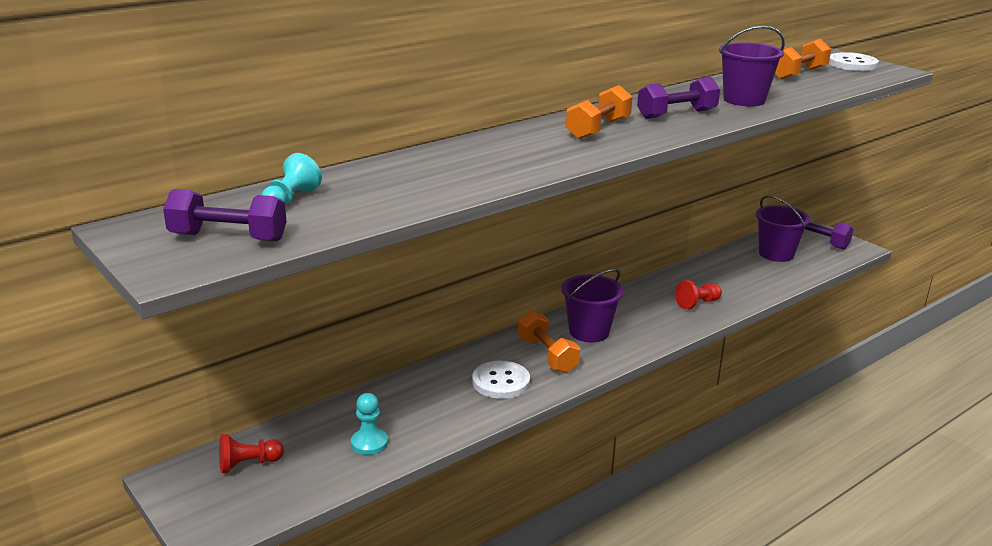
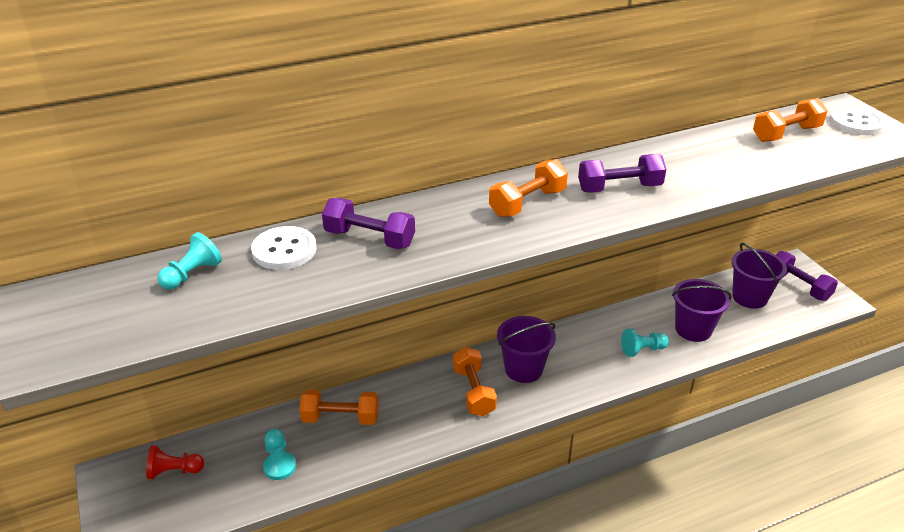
camera: 15 degrees right, 10 degrees up
(228, 237) = (113, 321): purple dumbbell -> purple dumbbell (369, 238)
(417, 394) = (340, 418): none -> orange dumbbell
(501, 382) = (419, 416): white button -> white button (284, 250)
(697, 303) = (642, 350): red pawn -> turquoise pawn
(744, 100) = (703, 172): purple bucket -> purple bucket (693, 329)

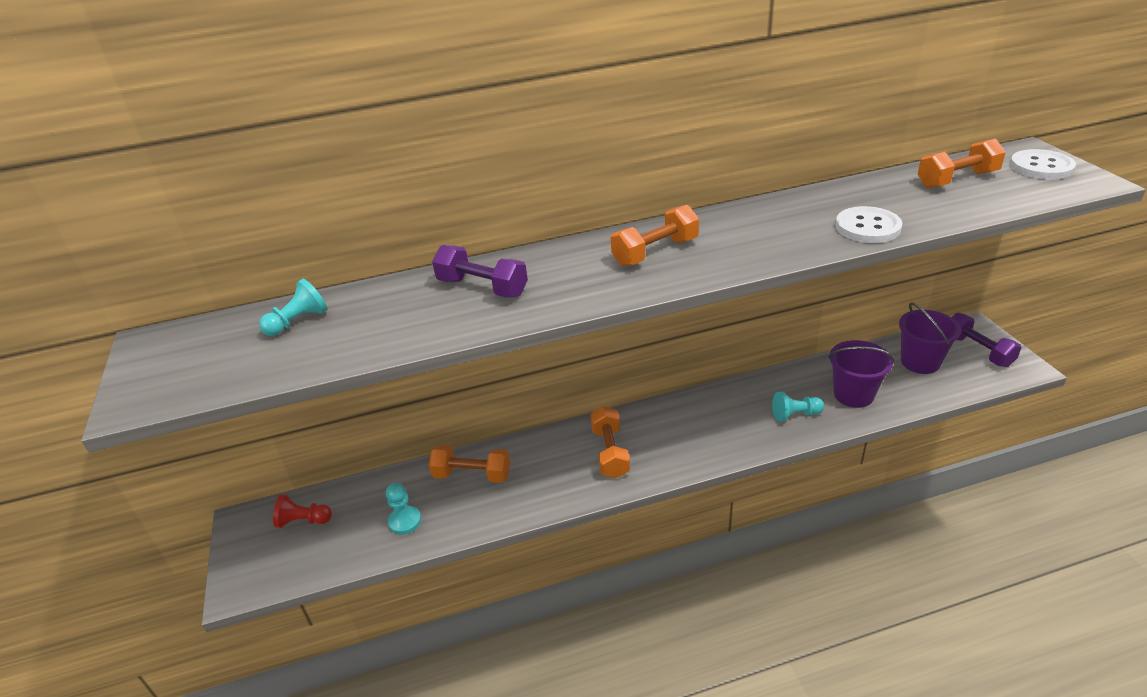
camera: 10 degrees right, 0 degrees up
(284, 250) = (394, 299): white button -> white button (867, 227)
(523, 369) = (665, 431): purple bucket -> none
(619, 188) = (758, 236): purple dumbbell -> none

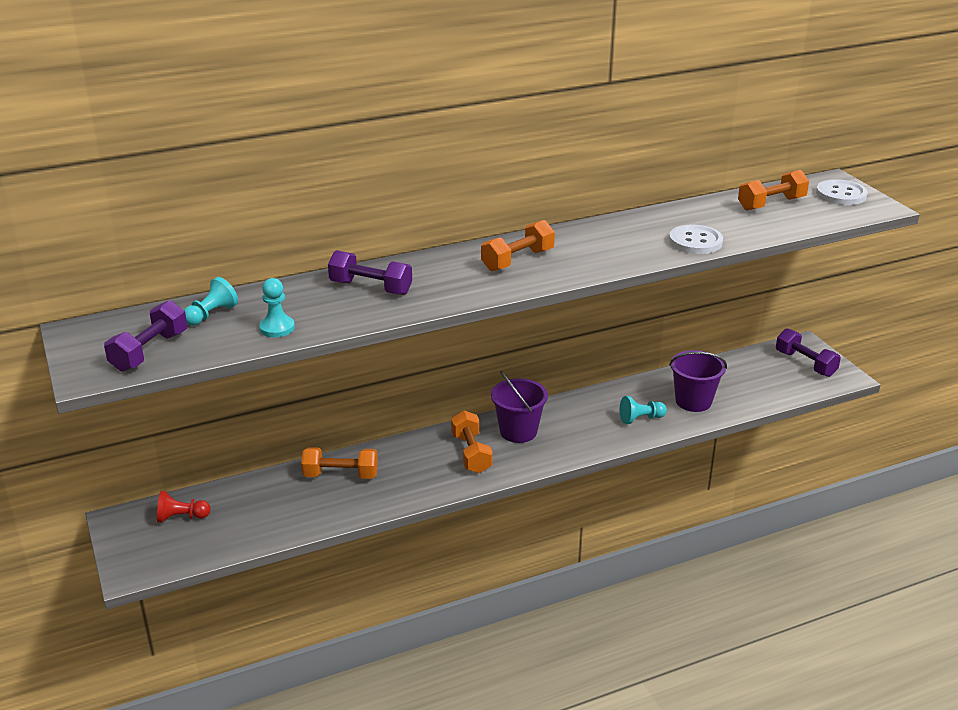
camera: 10 degrees left, 5 degrees down
(213, 370) = (149, 351): none -> purple dumbbell
(405, 521) = (282, 514): turquoise pawn -> turquoise pawn (277, 328)
(920, 362) = (754, 373): purple bucket -> purple bucket (518, 431)

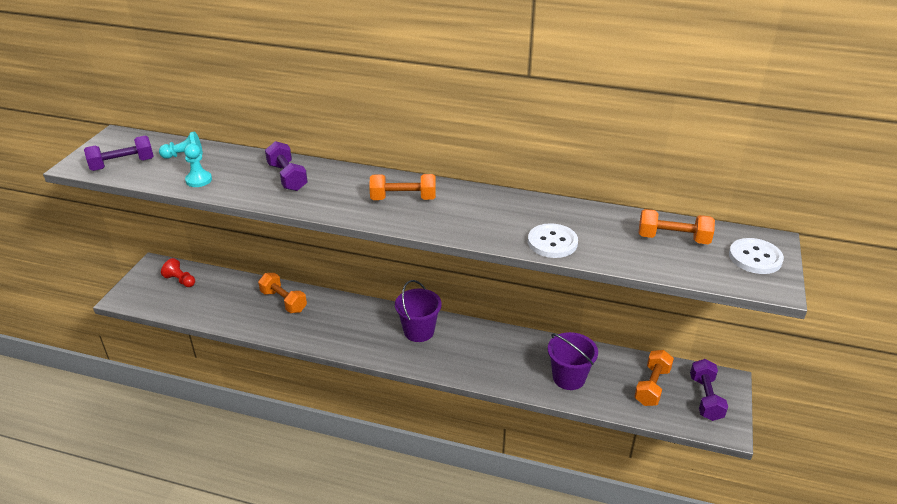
camera: 40 degrees right, 5 degrees up
(471, 453) = (371, 330): orange dumbbell -> orange dumbbell (652, 386)
(640, 419) = (511, 369): turquoise pawn -> none

